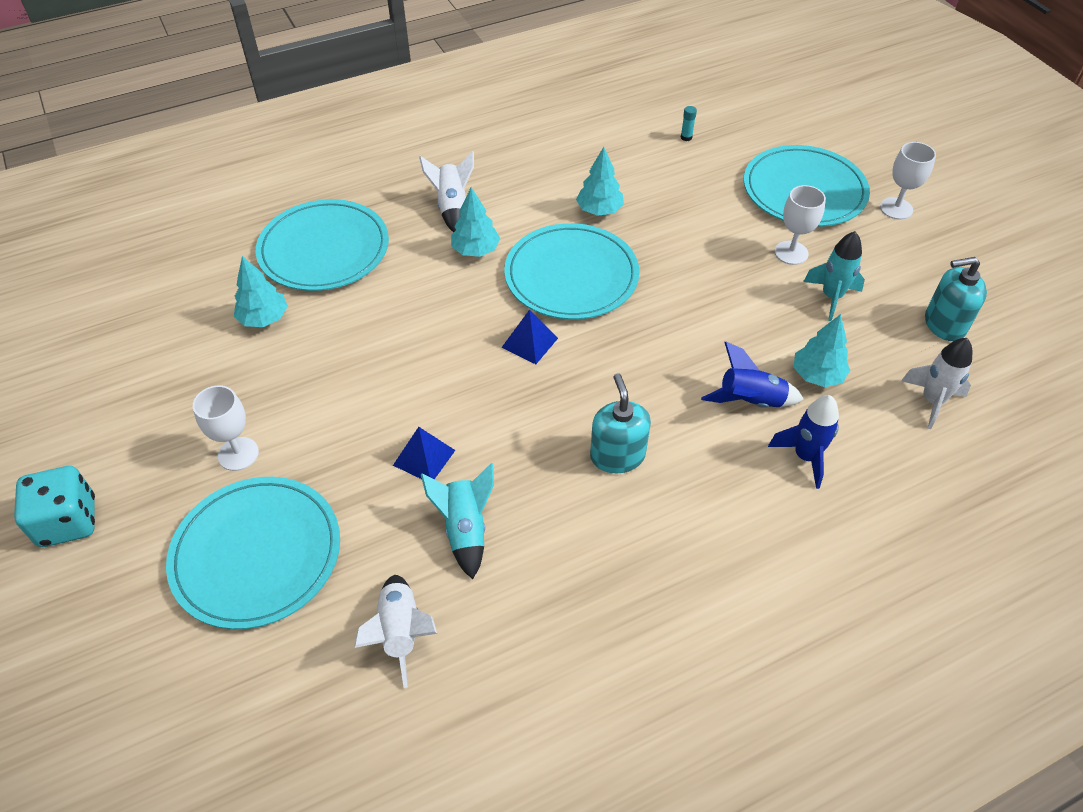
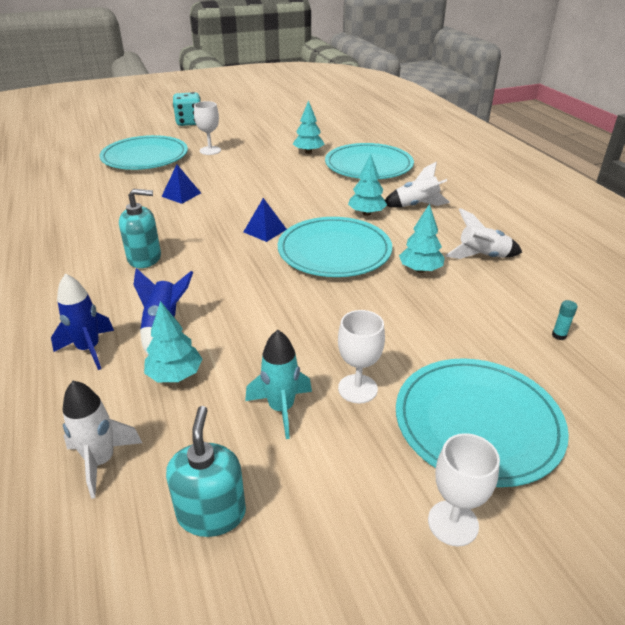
camera: 95 degrees right, 15 degrees down
(400, 632) = (72, 188): white rocket -> white rocket (482, 257)
(465, 529) = (122, 205): turquoise rocket -> none

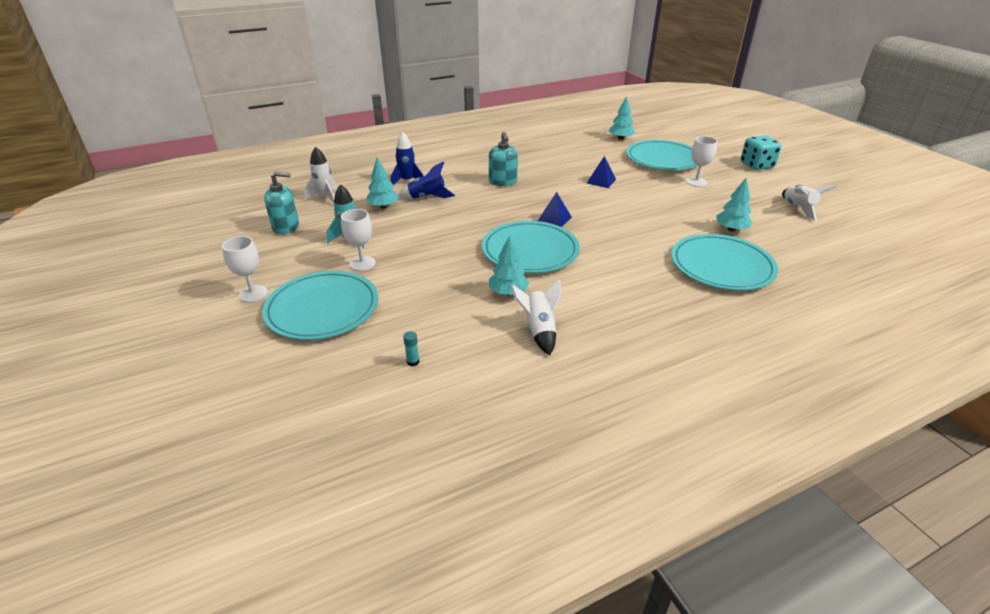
camera: 85 degrees right, 0 degrees up
(366, 213) = (604, 265): turquoise tree -> turquoise tree (620, 138)
(416, 205) = (635, 295): white rocket -> white rocket (798, 208)

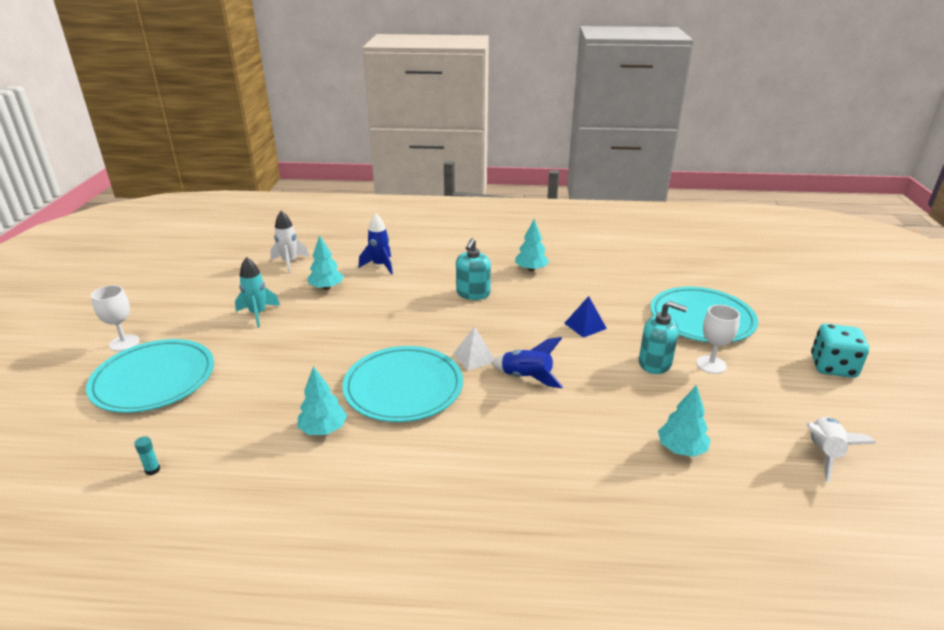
camera: 30 degrees right, 5 degrees down
(286, 227) = (225, 283): turquoise soap dispenser -> turquoise soap dispenser (655, 363)
(362, 263) = (238, 344): white goblet -> none
(427, 197) = (377, 290): blue rocket -> blue rocket (526, 378)
(539, 330) = (299, 488): white rocket -> none
(554, 219) = (474, 357): blue pyramid -> white pyramid
(620, 138) = (676, 276): turquoise tree -> turquoise tree (531, 269)
(722, 266) = (605, 496): turquoise plate -> none

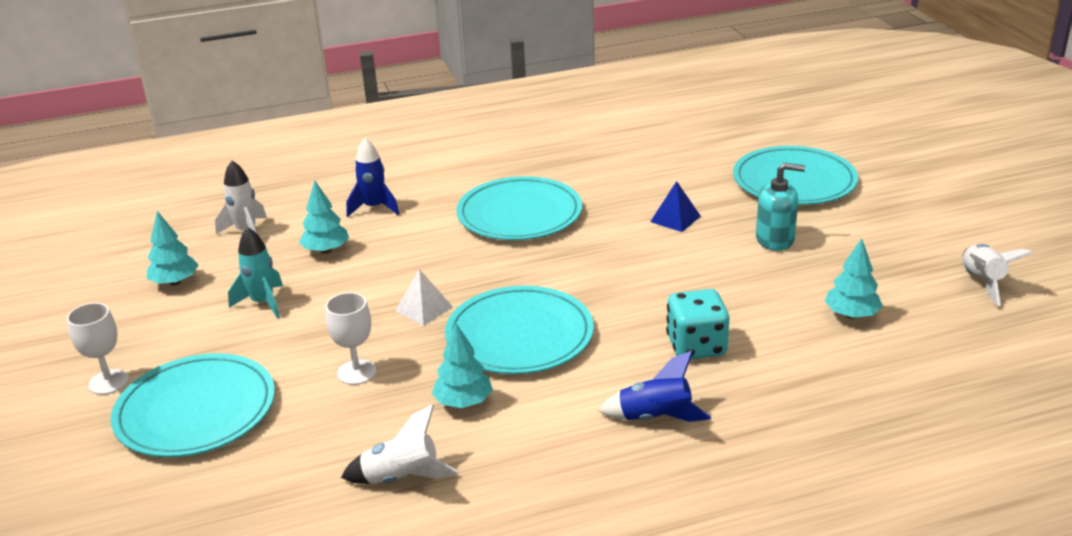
camera: 20 degrees left, 0 degrees up
(152, 470) = (295, 499): turquoise glue stick -> none
(232, 478) = (401, 478): none -> white rocket
(473, 293) = (519, 214): turquoise soap dispenser -> turquoise plate
(474, 357) = (576, 283): white pyramid -> white pyramid (424, 309)
(526, 378) = (650, 289): blue rocket -> blue rocket (655, 418)
(531, 269) = (568, 169): turquoise tree -> turquoise tree (175, 282)
(711, 364) = (831, 226): white goblet -> white goblet (356, 372)
(833, 367) = (948, 199): turquoise dice -> turquoise dice (696, 346)

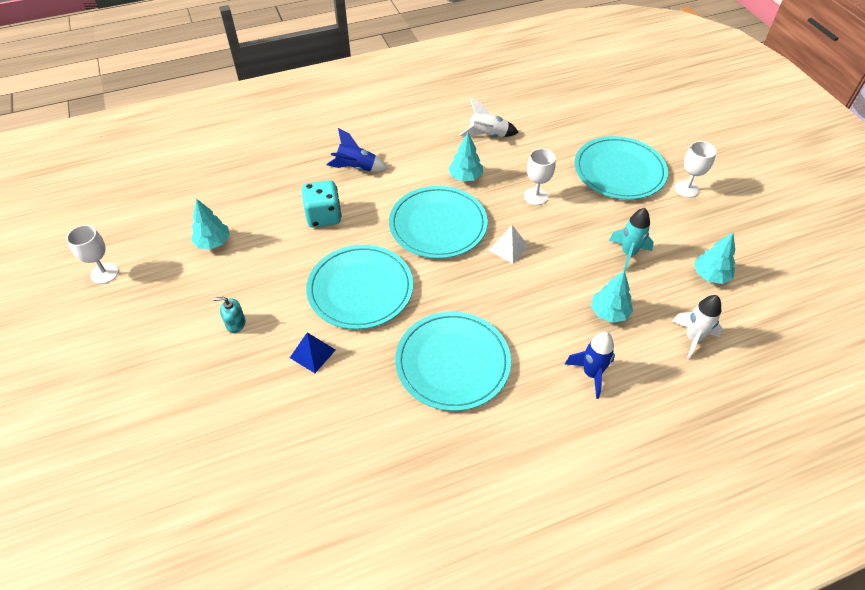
camera: 175 degrees right, 20 degrees up
(775, 239) = (235, 324): turquoise soap dispenser -> turquoise soap dispenser, size x0.62
(794, 181) = (184, 416): turquoise plate -> turquoise plate (360, 289)
(982, 282) = (104, 273): white rocket -> white goblet

